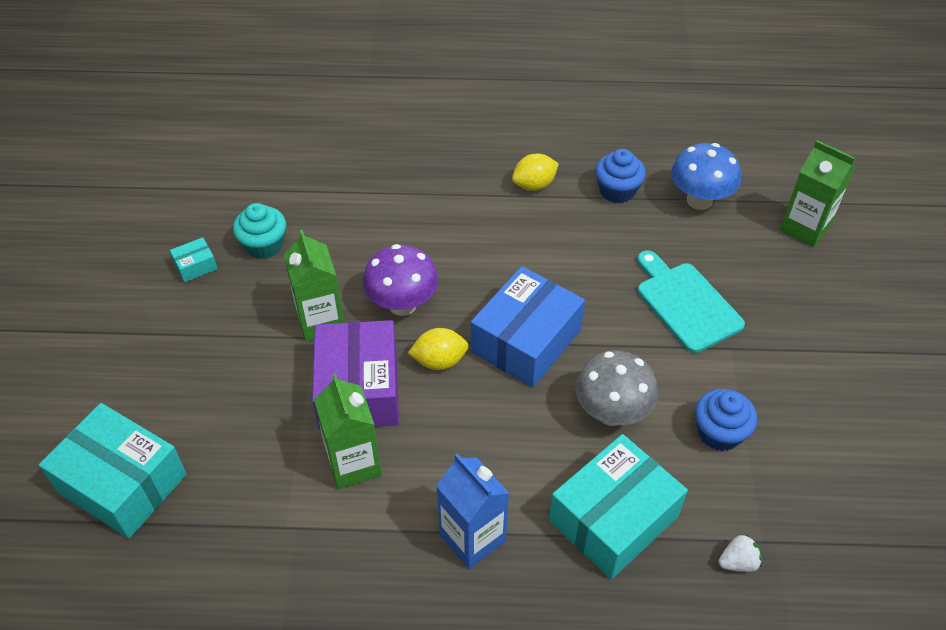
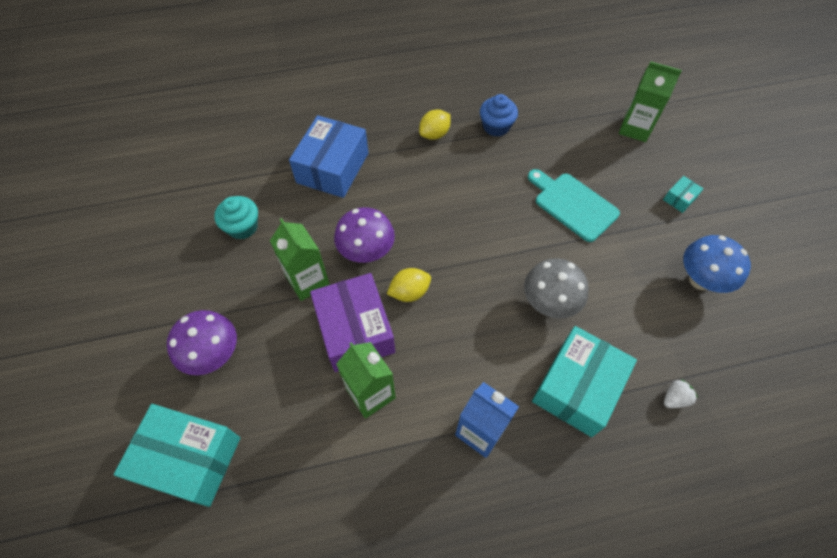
camera: 15 degrees left, 10 degrees up
(186, 378) = (214, 355): none -> purple mushroom
(195, 266) = (192, 256): turquoise box -> turquoise box (679, 198)
(526, 341) = (468, 260): blue box -> blue box (333, 168)
(699, 200) = (556, 122): blue mushroom -> blue mushroom (700, 280)
(719, 432) = (629, 300): blue cupcake -> none

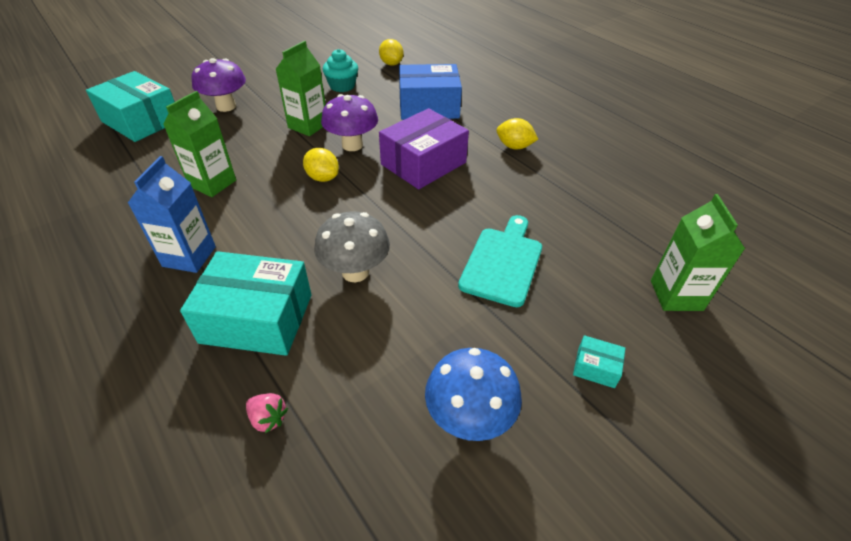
camera: 65 degrees right, 15 degrees down
(189, 459) = (141, 121): turquoise box -> turquoise box turned 45 degrees counterclockwise
(223, 167) = (391, 64): none -> yellow lemon
(355, 330) = (271, 160): purple box -> purple box (423, 163)
(496, 126) = (562, 181): blue cupcake -> none
(674, 398) = (268, 418): white strawberry -> pink strawberry

